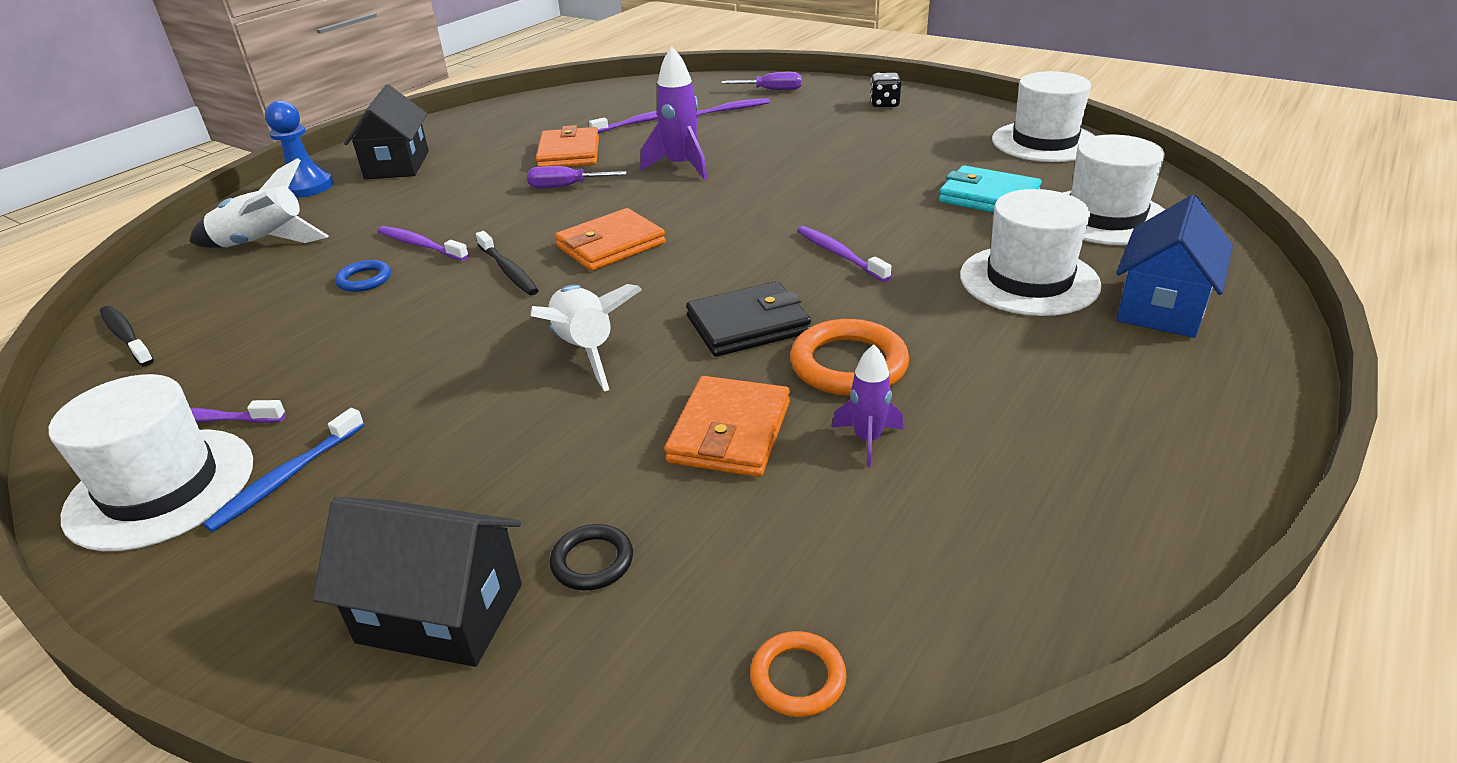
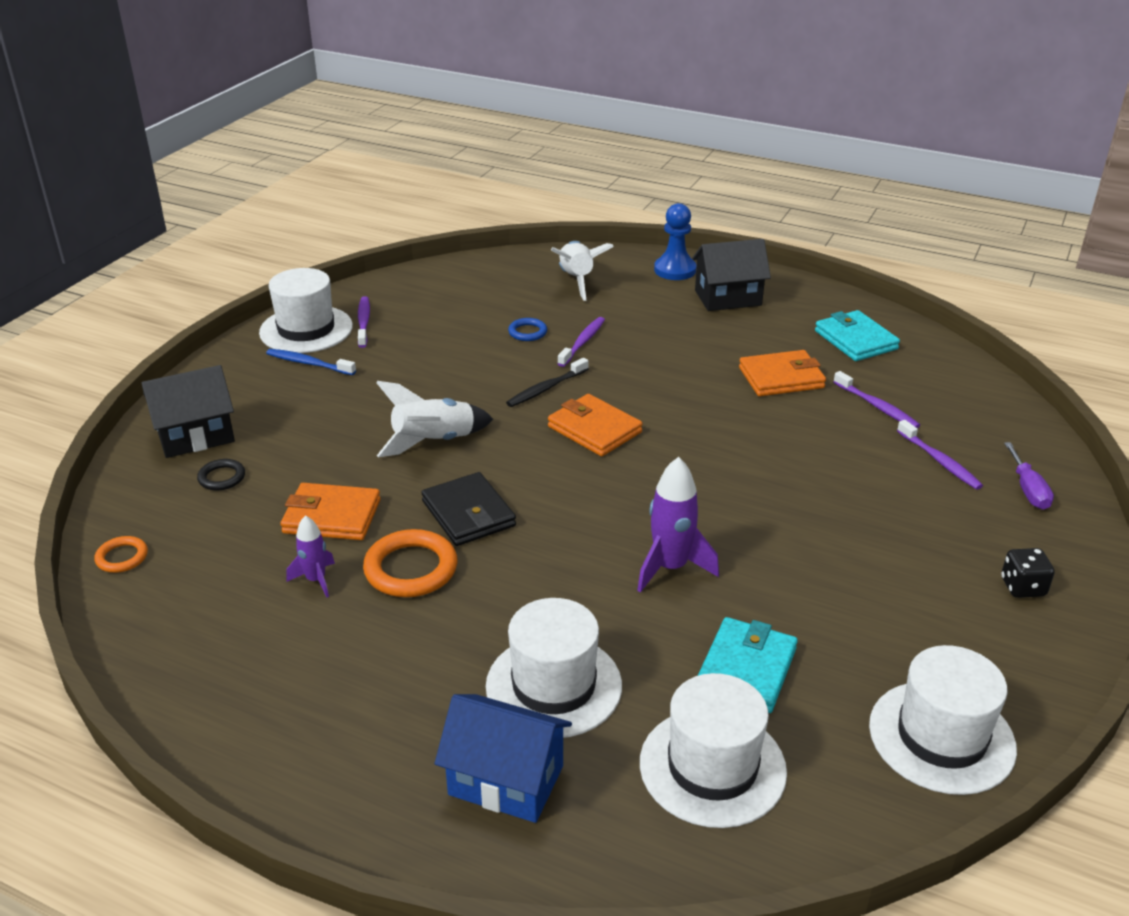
camera: 80 degrees right, 0 degrees up
(126, 336) = (452, 271): black toothbrush -> none
(440, 613) = (195, 436): black house -> black house turned 60 degrees clockwise
(527, 120) = (855, 340): none -> turquoise wallet
(565, 186) = (705, 388): purple screwdriver -> none
(681, 166) = (769, 447): purple rocket -> purple rocket (670, 567)
(839, 254) = (593, 559): purple toothbrush -> none

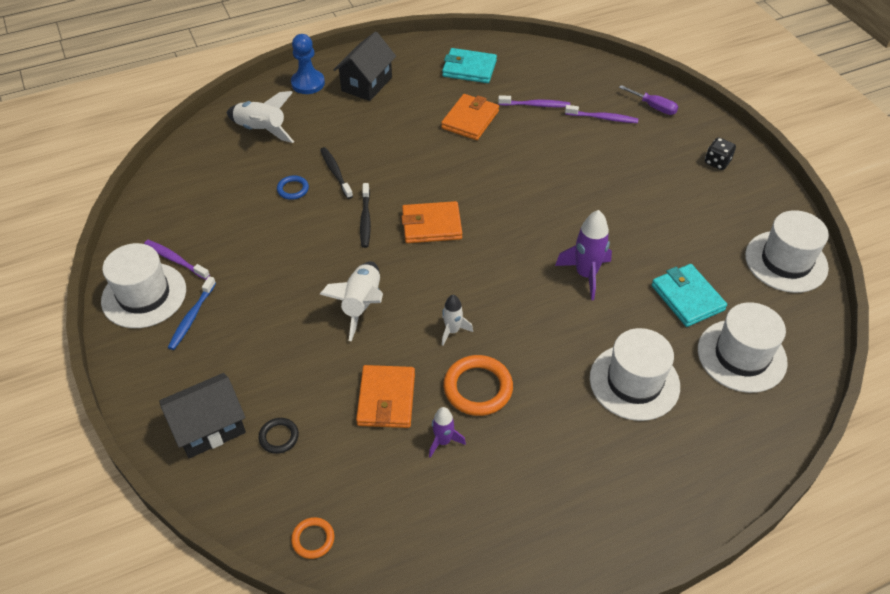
camera: 50 degrees left, 15 degrees up
(195, 436) = (209, 428): black house -> black house turned 45 degrees clockwise
(309, 363) = (192, 317): blue toothbrush -> blue toothbrush turned 45 degrees counterclockwise
(332, 516) = (386, 399): orange wallet -> orange wallet turned 45 degrees counterclockwise
(468, 514) = (452, 331): black wallet -> white rocket
(506, 780) = (687, 445): blue house -> none
(582, 342) = (335, 173): purple toothbrush -> black toothbrush

